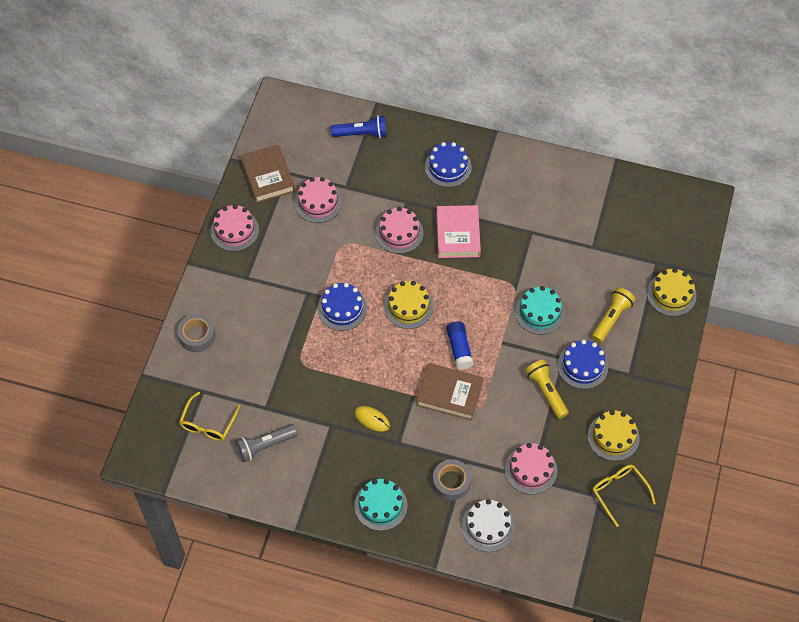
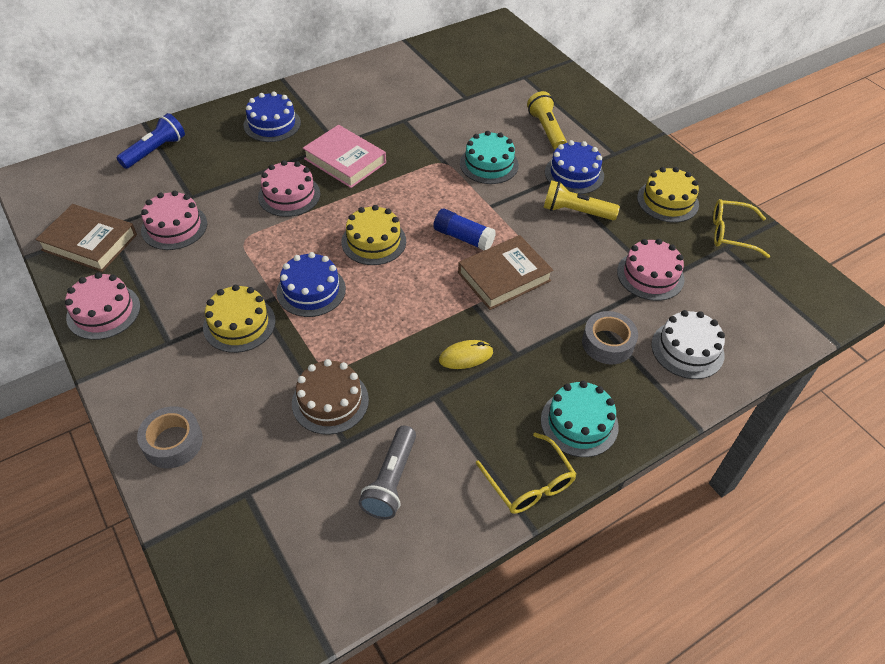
camera: 50 degrees left, 10 degrees down
(208, 423) = (295, 520): yellow glasses -> yellow glasses (529, 483)
(283, 381) = (330, 401): none -> brown cake
(671, 294) = (563, 87): yellow cake -> yellow cake (239, 324)

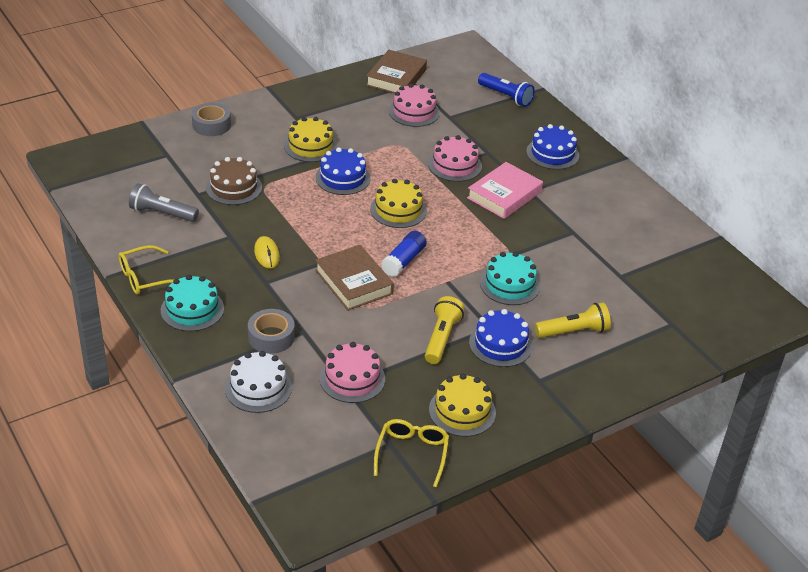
camera: 90 degrees right, 10 degrees down
(103, 311) = (327, 89): pink cake -> none

